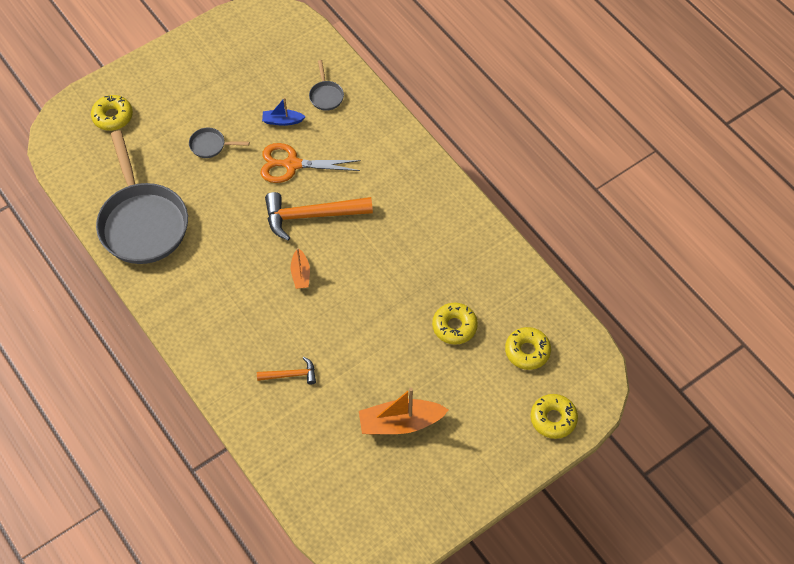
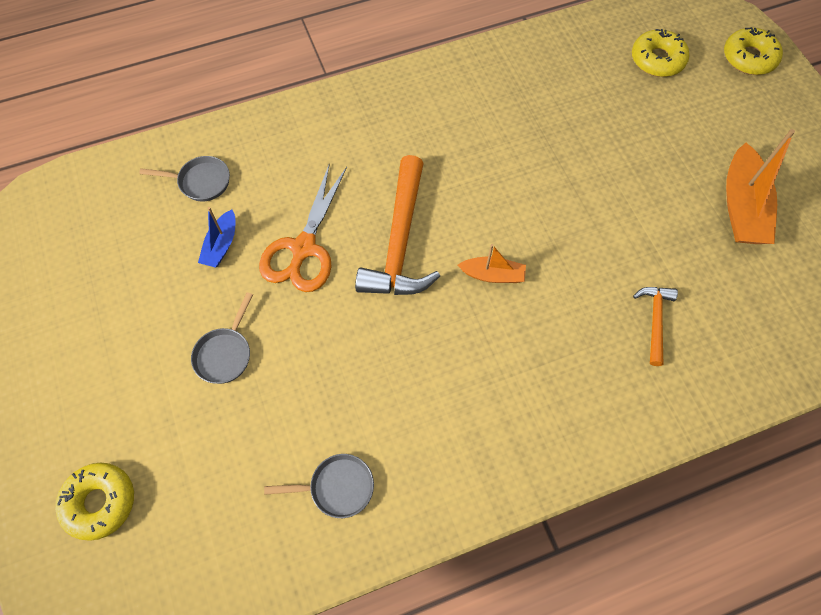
camera: 75 degrees left, 5 degrees up
(142, 223) = (337, 487): grey pan -> grey pan, size x0.41
(454, 326) = (611, 120): yellow donut -> none

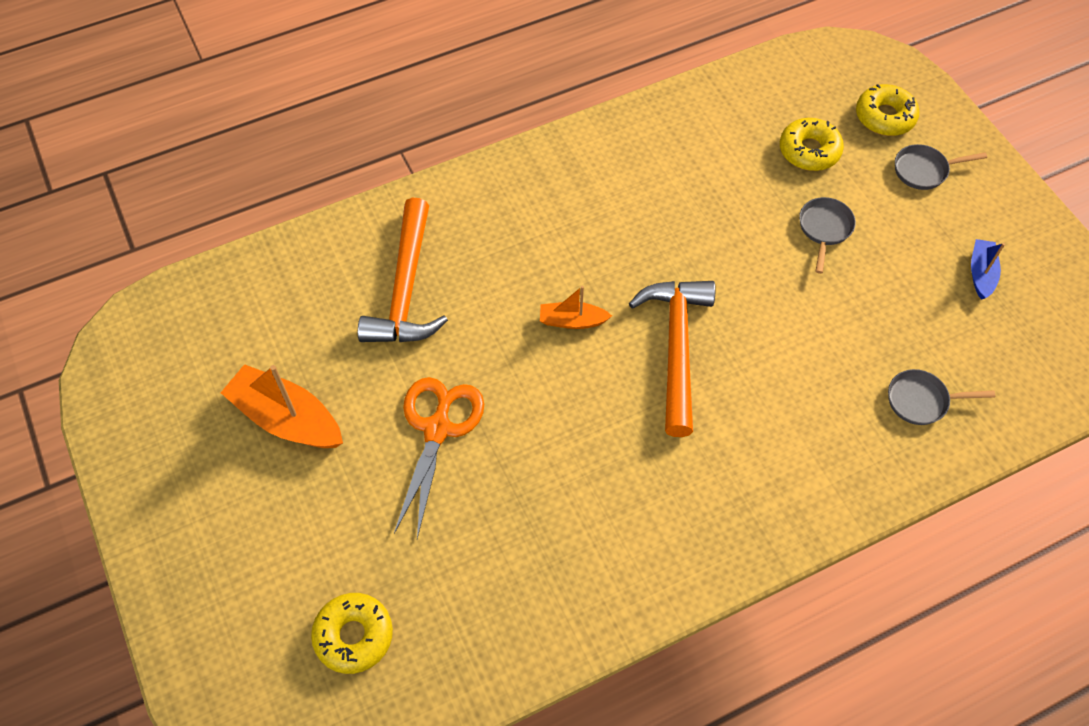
camera: 175 degrees right, 5 degrees down
(221, 245) = (868, 330): blue boat -> blue boat (981, 273)
(303, 248) = (779, 333): orange scissors -> orange scissors (438, 429)
(337, 487) = (693, 139): grey pan -> grey pan (924, 170)
(655, 321) = (406, 289): orange hammer -> orange hammer, size x1.94
(742, 207) = (287, 419): orange boat -> orange boat turned 60 degrees counterclockwise
(749, 58) = (219, 651): yellow donut -> yellow donut (809, 151)

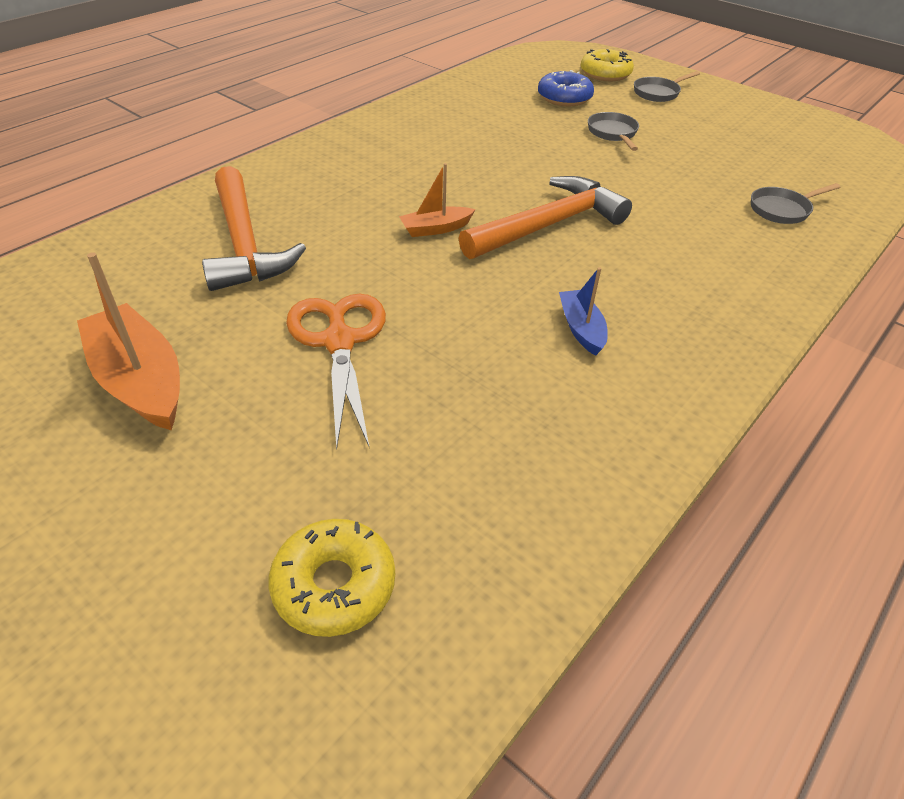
camera: 25 degrees left, 15 degrees down
(287, 419) = (140, 381): orange boat -> orange boat turned 45 degrees clockwise
(676, 348) = (548, 225): orange hammer -> orange hammer turned 75 degrees clockwise
(809, 151) = (564, 98): yellow donut -> blue donut
(981, 273) = (751, 133): blue boat -> blue boat (581, 329)

